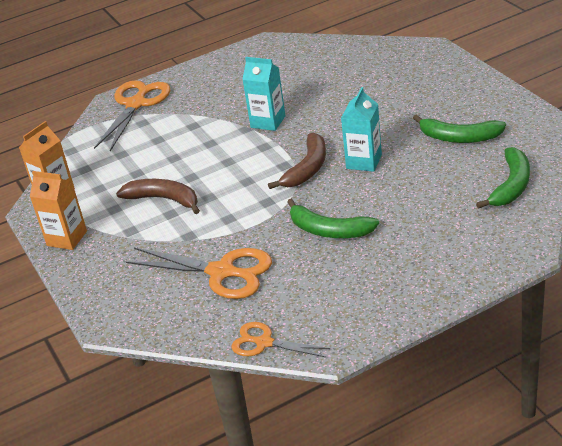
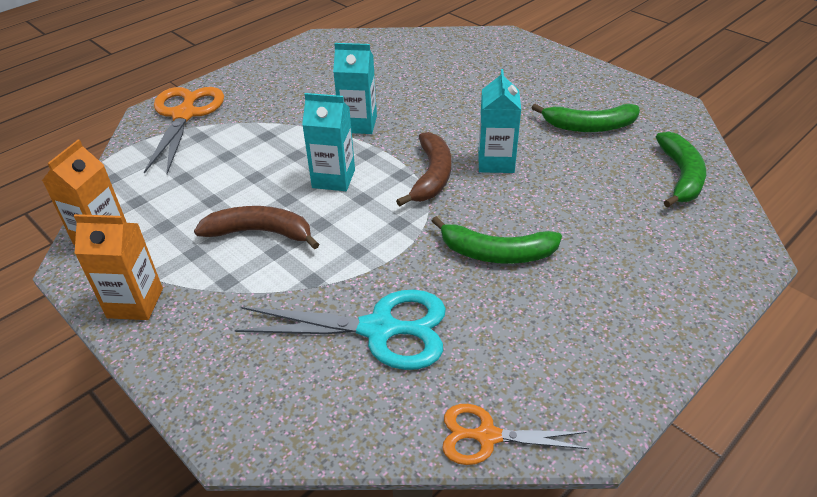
camera: 20 degrees left, 5 degrees up
(221, 272) = (379, 329): orange scissors -> turquoise scissors
(231, 164) = (333, 179): none -> turquoise carton

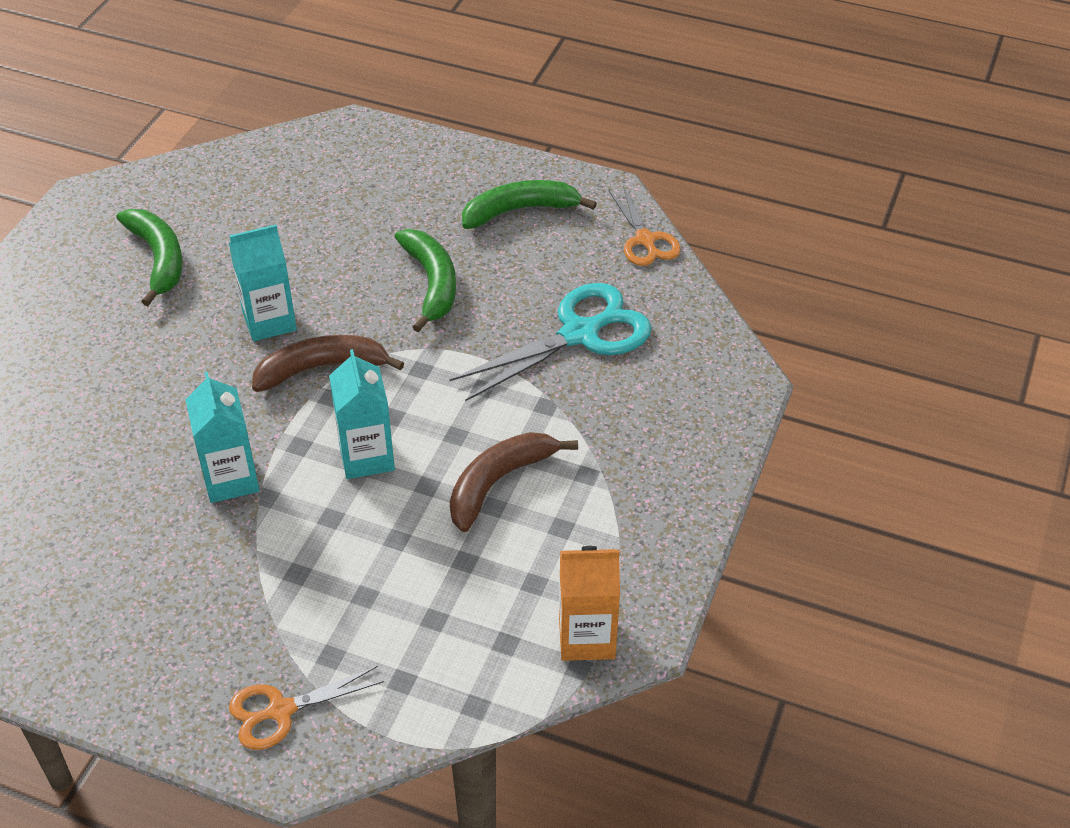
camera: 115 degrees left, 5 degrees up
(135, 303) = (660, 536): orange carton -> none
(184, 115) = (281, 710): orange scissors -> orange scissors, size x0.59
(260, 232) = (498, 483): brown banana -> brown banana turned 60 degrees clockwise
(379, 329) = (579, 334): turquoise scissors -> turquoise scissors turned 75 degrees clockwise
(680, 176) = (238, 178): green banana -> green banana (519, 211)

